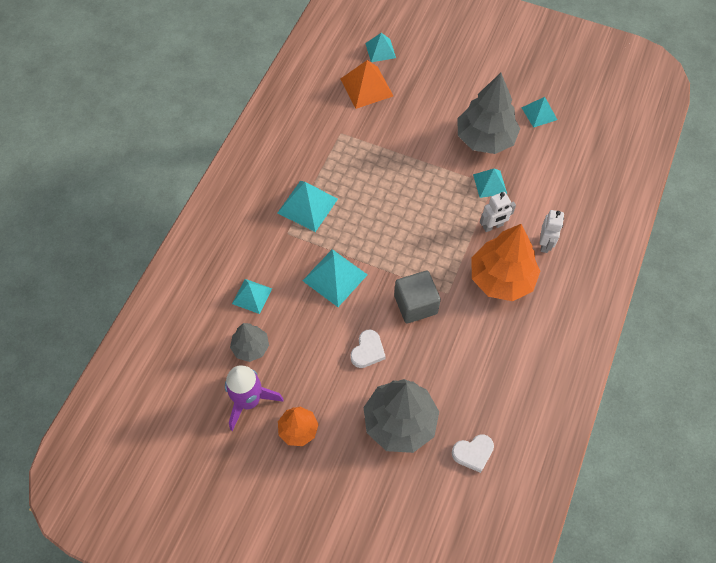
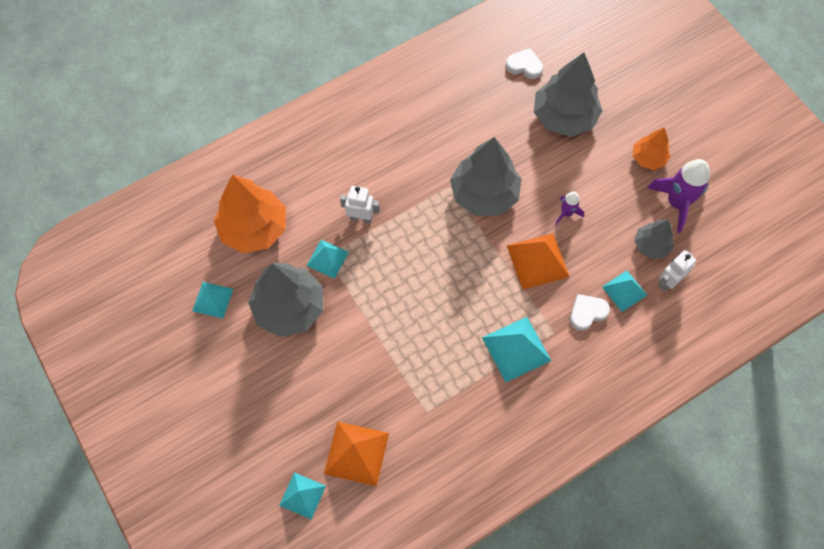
camera: 145 degrees left, 5 degrees up
(334, 277) = (538, 261): turquoise pyramid -> orange pyramid
(338, 331) = (566, 213): none -> purple rocket
(367, 351) = (552, 182): white heart -> white heart (587, 313)
(415, 304) = (484, 194): grey cube -> grey tree
(501, 278) = (394, 170): orange tree -> orange tree (254, 228)
(545, 244) = (331, 174): white robot -> white robot (668, 281)

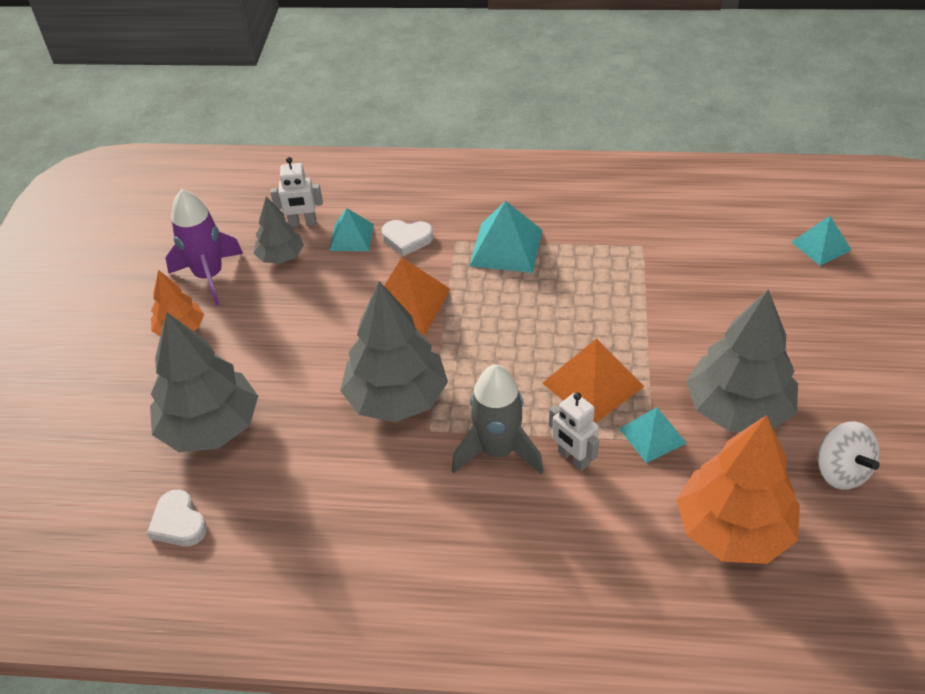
camera: 140 degrees left, 20 degrees down
(213, 300) = (841, 471): turquoise pyramid -> white spinning top
(356, 453) = (741, 250): orange pyramid -> orange pyramid (592, 384)
(404, 197) = (497, 451): none -> grey rocket
(566, 213) = (328, 328): purple rocket -> none

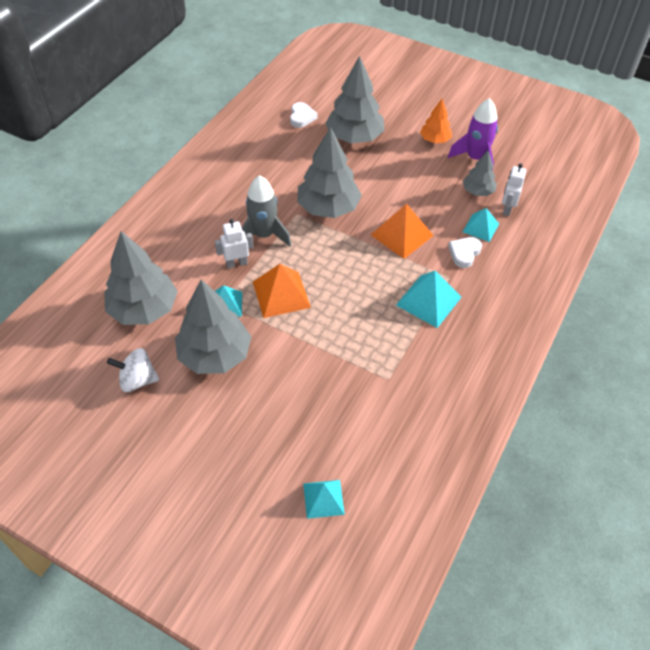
camera: 110 degrees right, 5 degrees up
(179, 523) = (301, 117): white heart -> white heart turned 105 degrees clockwise
(733, 529) = (144, 309): orange tree -> grey tree

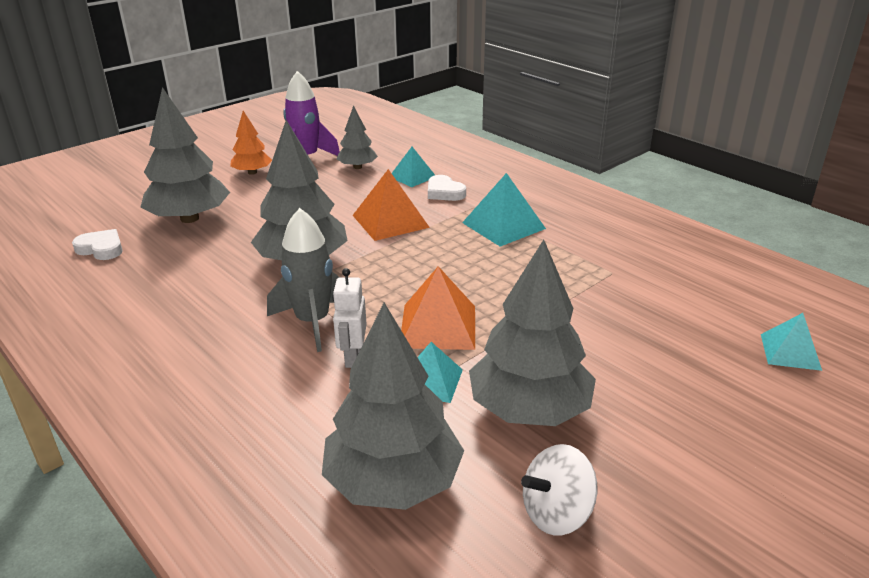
camera: 70 degrees left, 20 degrees down
(137, 380) = (556, 513): white spinning top -> white spinning top turned 45 degrees clockwise
(507, 209) = (395, 159): white robot -> none

